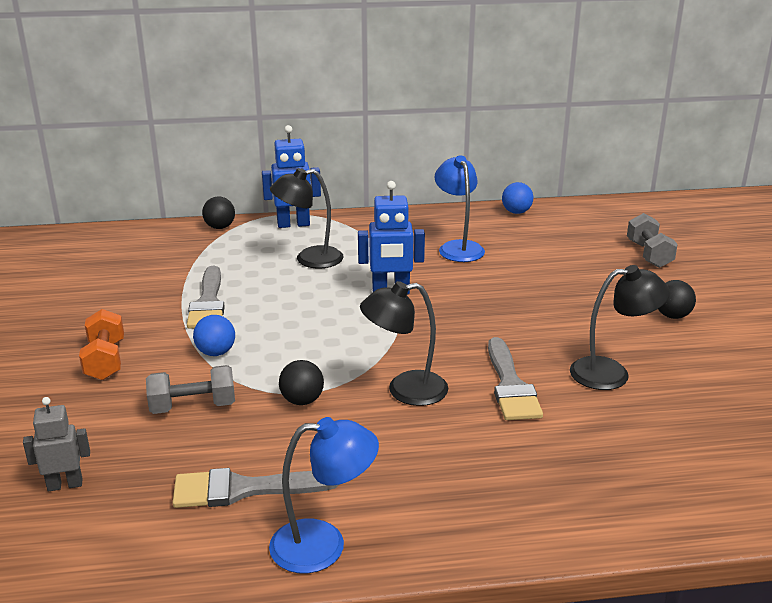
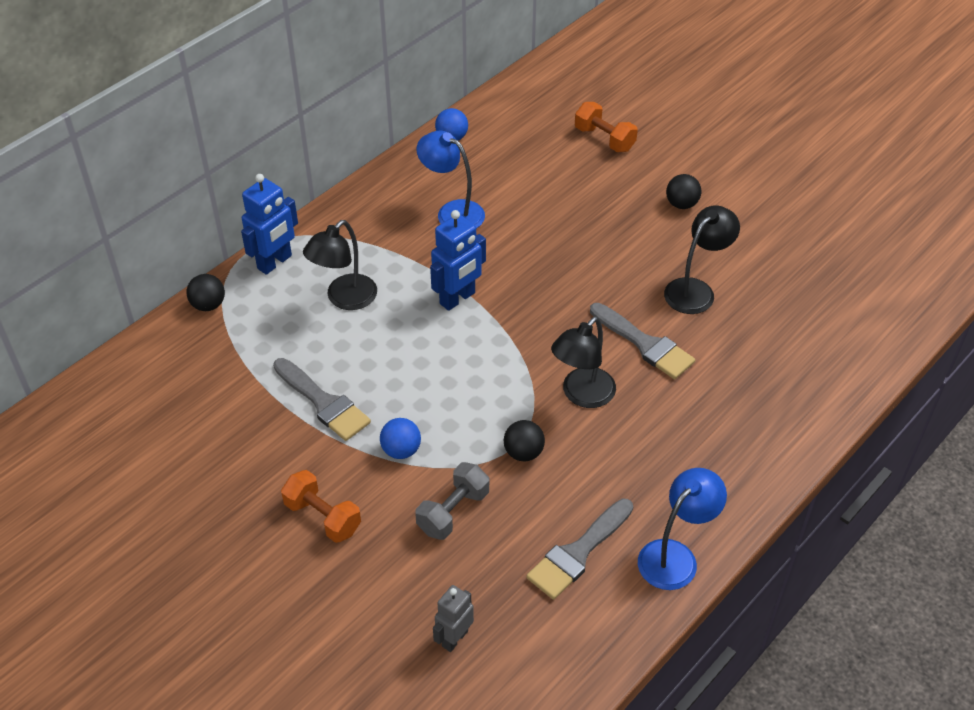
camera: 40 degrees left, 20 degrees up
(648, 254) = (604, 139): grey dumbbell -> orange dumbbell

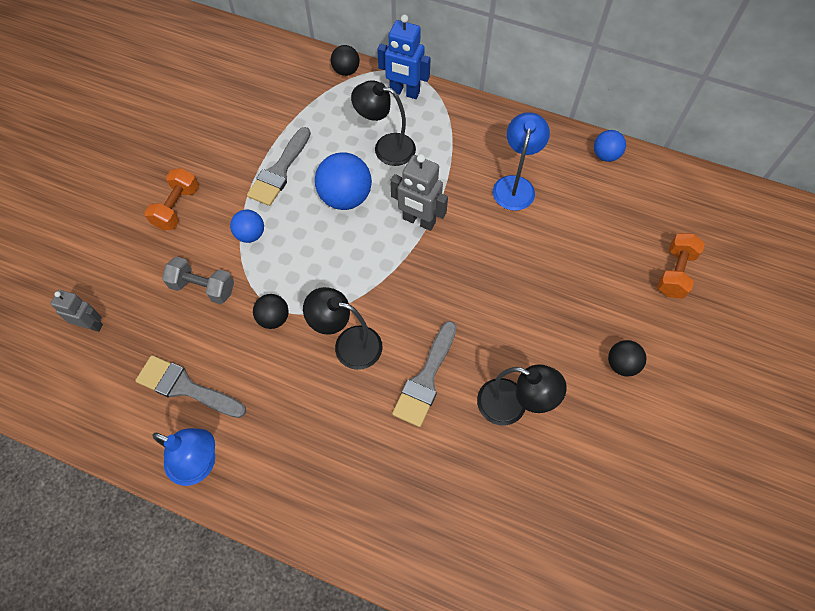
camera: 70 degrees right, 15 degrees up
(394, 351) = (345, 197): none -> blue ball
(458, 298) = (419, 221): blue robot -> grey robot

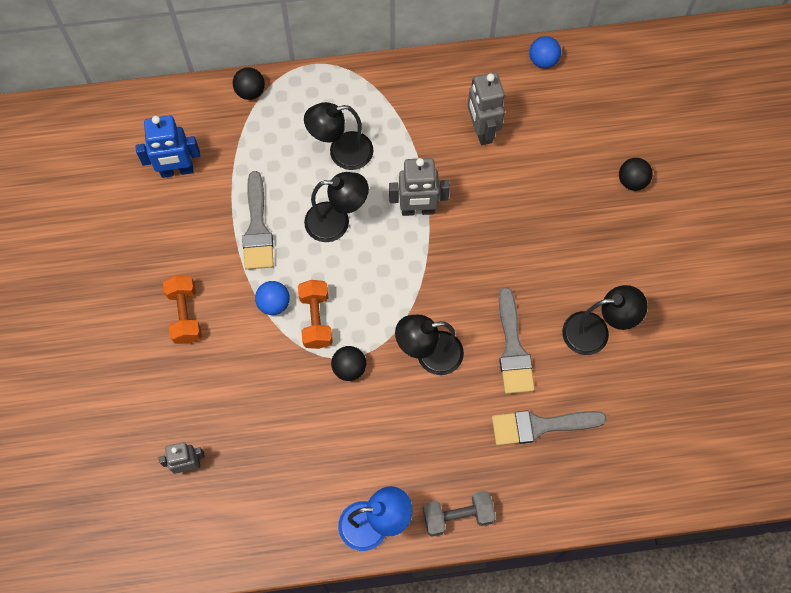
camera: 30 degrees left, 5 degrees up
(185, 387) = (315, 470): grey brush -> grey brush (540, 426)
(203, 287) = (265, 376): grey dumbbell -> grey dumbbell (457, 516)
(345, 197) = (337, 222): blue ball -> black lamp
(404, 92) = (322, 87): blue robot -> blue robot (177, 170)
(515, 185) = (481, 131): blue lamp -> grey robot
(621, 364) = (661, 248): black ball -> black ball (632, 181)
(674, 273) = (660, 144): orange dumbbell -> orange dumbbell (316, 319)

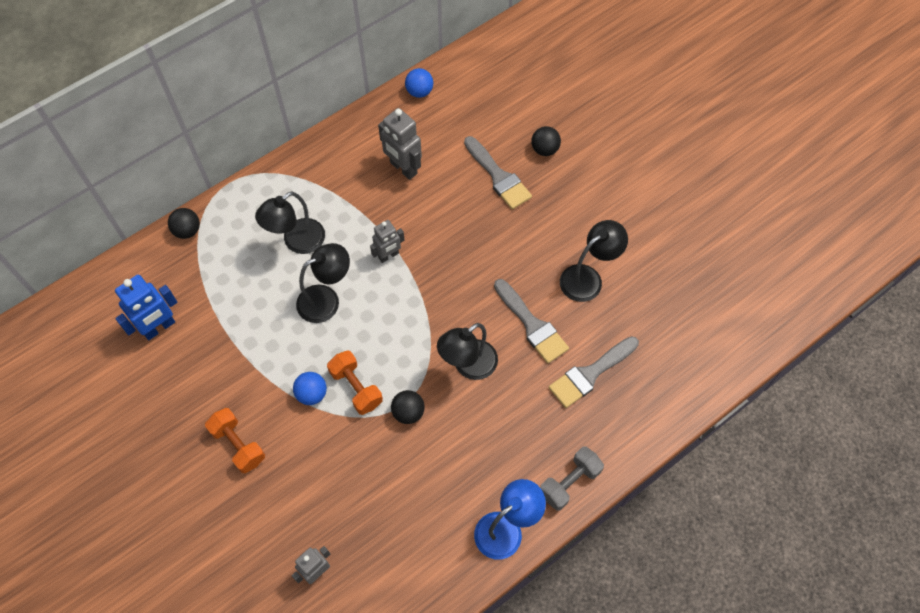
camera: 30 degrees left, 5 degrees down
(257, 228) = (260, 339): grey brush -> grey brush (498, 176)
(418, 210) = (388, 256): grey robot -> grey robot, size x0.66

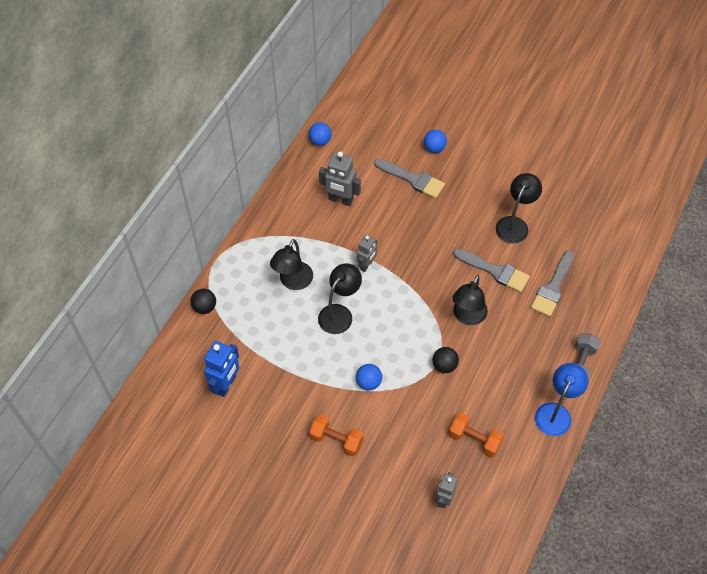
camera: 25 degrees left, 5 degrees down
(356, 388) = (397, 365): orange dumbbell -> orange dumbbell (474, 439)
(544, 149) = (434, 148): black ball -> blue ball

